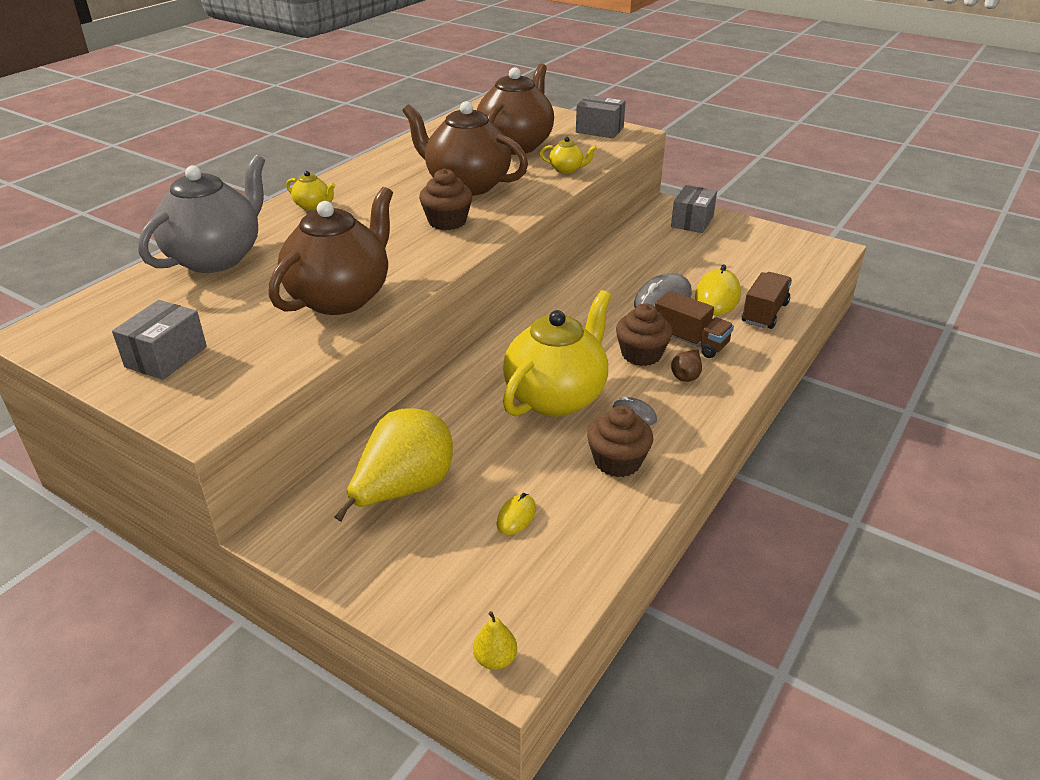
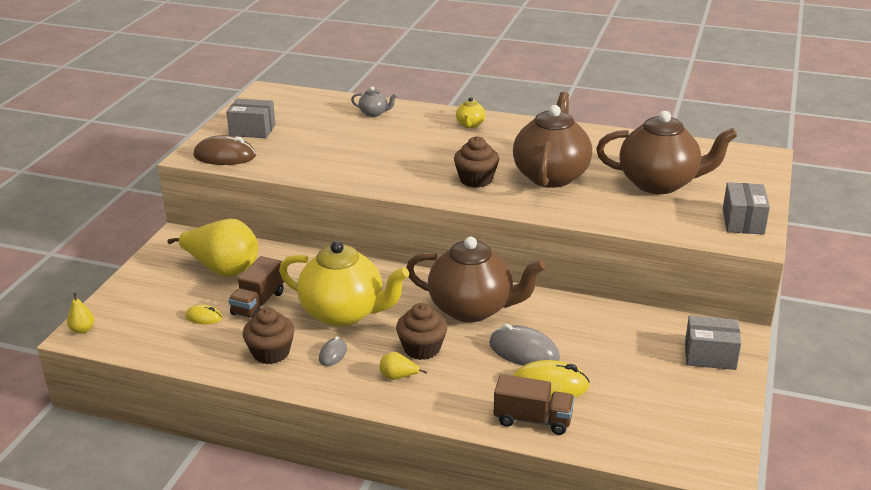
camera: 75 degrees right, 5 degrees down
(216, 258) = (374, 113): grey teapot -> grey teapot, size x0.42
(231, 388) = (225, 156): none -> brown mouse
(341, 297) = (339, 164): brown teapot -> brown teapot (472, 309)
(567, 170) = (622, 217): yellow teapot -> none
(686, 376) = (398, 377): brown pear -> yellow pear
(690, 341) = (456, 374): brown truck -> brown truck (258, 303)

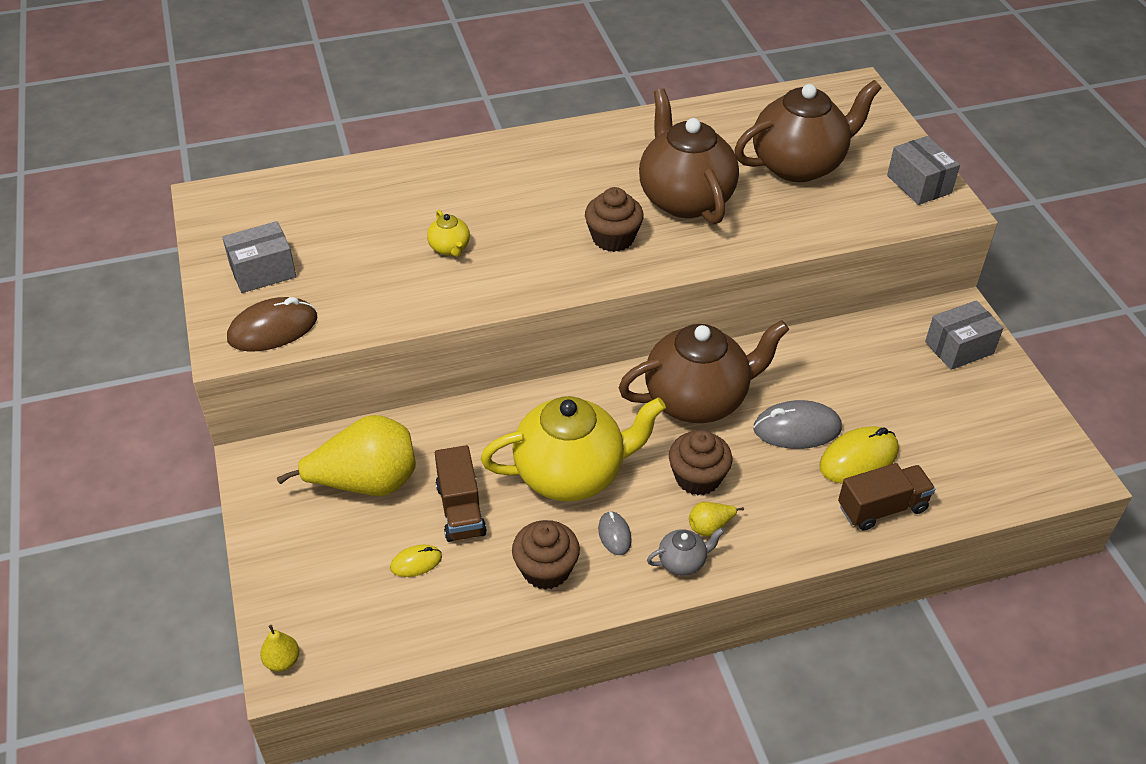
camera: 35 degrees left, 15 degrees up
(374, 113) = (391, 182): grey teapot -> grey teapot (683, 562)
(470, 125) = (523, 157): yellow teapot -> yellow teapot (450, 248)

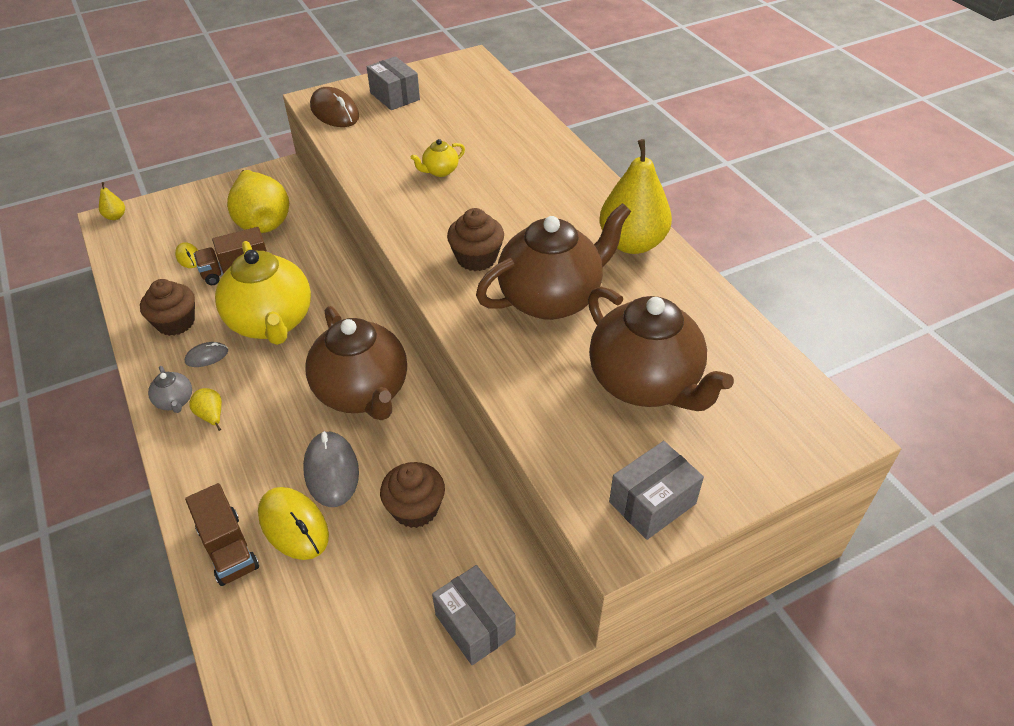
camera: 80 degrees right, 0 degrees up
(618, 138) = (632, 243): none -> yellow pear
(697, 478) = (267, 402): brown cupcake -> brown cupcake (415, 508)

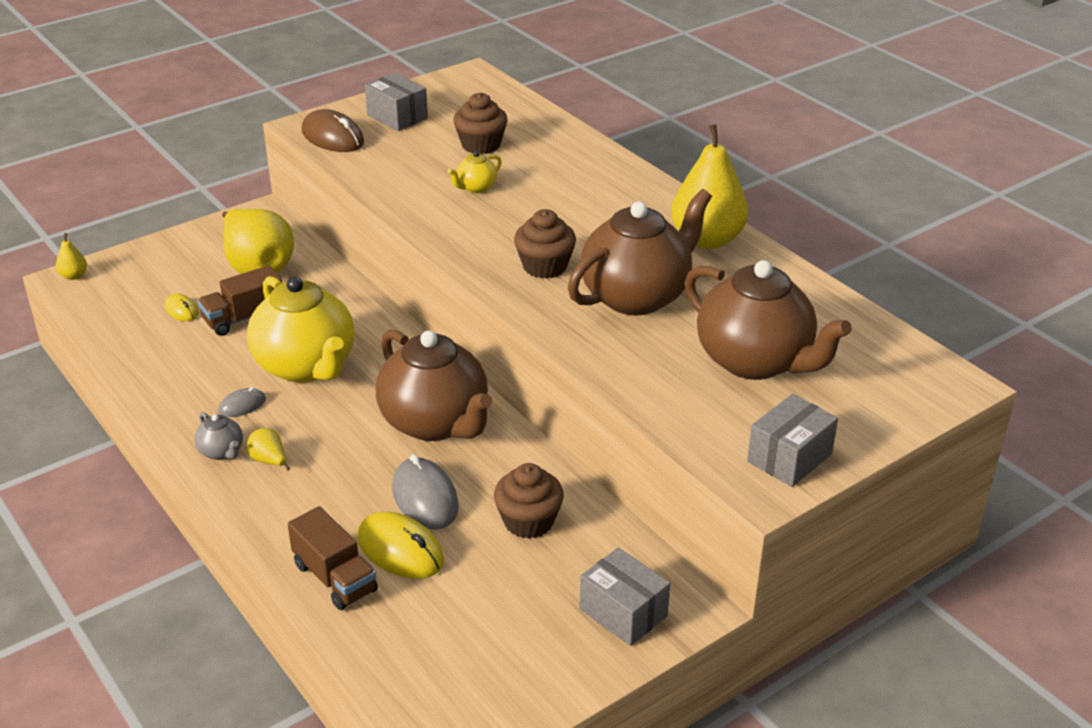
camera: 10 degrees left, 10 degrees down
(175, 322) = (192, 376): brown cupcake -> brown cupcake (481, 145)

